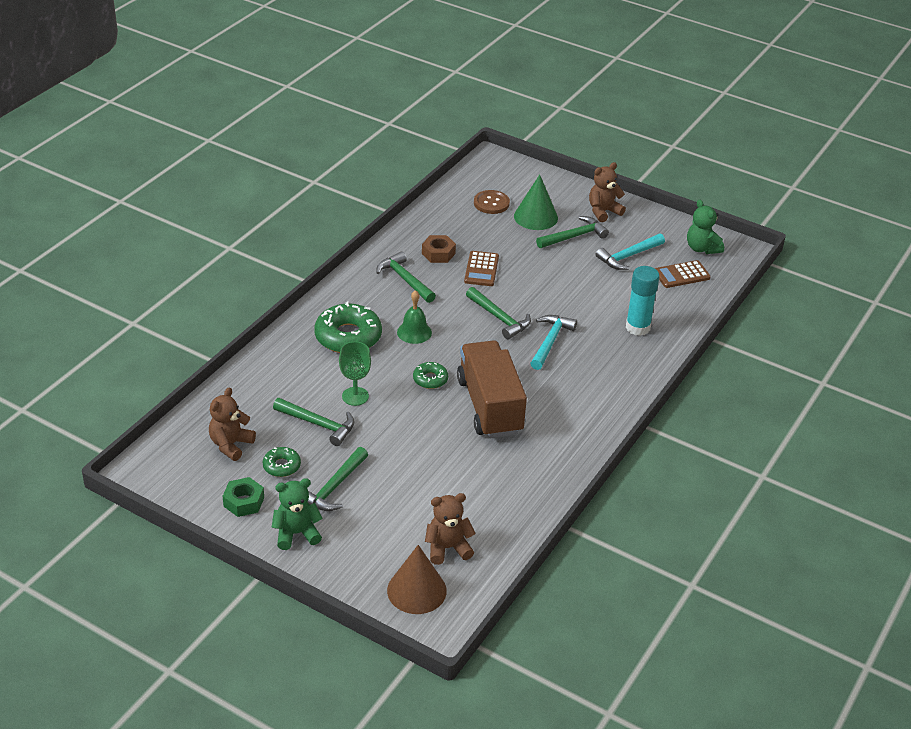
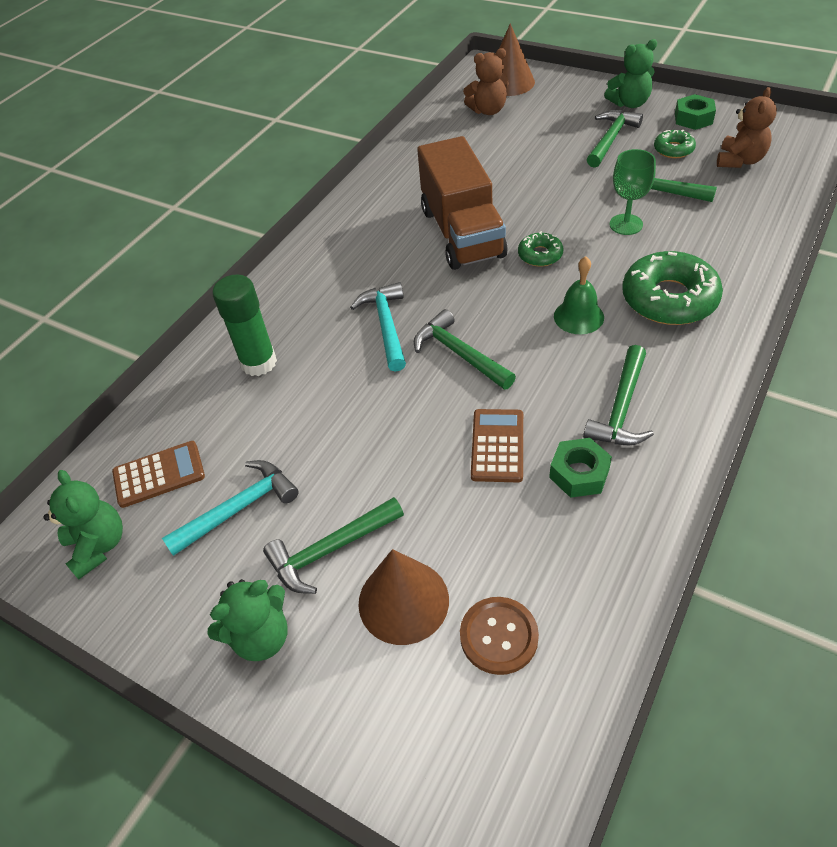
camera: 175 degrees left, 10 degrees up
(405, 279) = (621, 408): green hammer -> green hammer turned 60 degrees clockwise
(438, 253) = (579, 473): brown nut -> green nut
(535, 217) = (403, 601): green cone -> brown cone
(550, 341) = (386, 325): turquoise hammer -> turquoise hammer turned 150 degrees clockwise
(603, 211) = (261, 636): brown teddy bear -> green teddy bear
(638, 327) = (258, 363): turquoise glue stick -> green glue stick

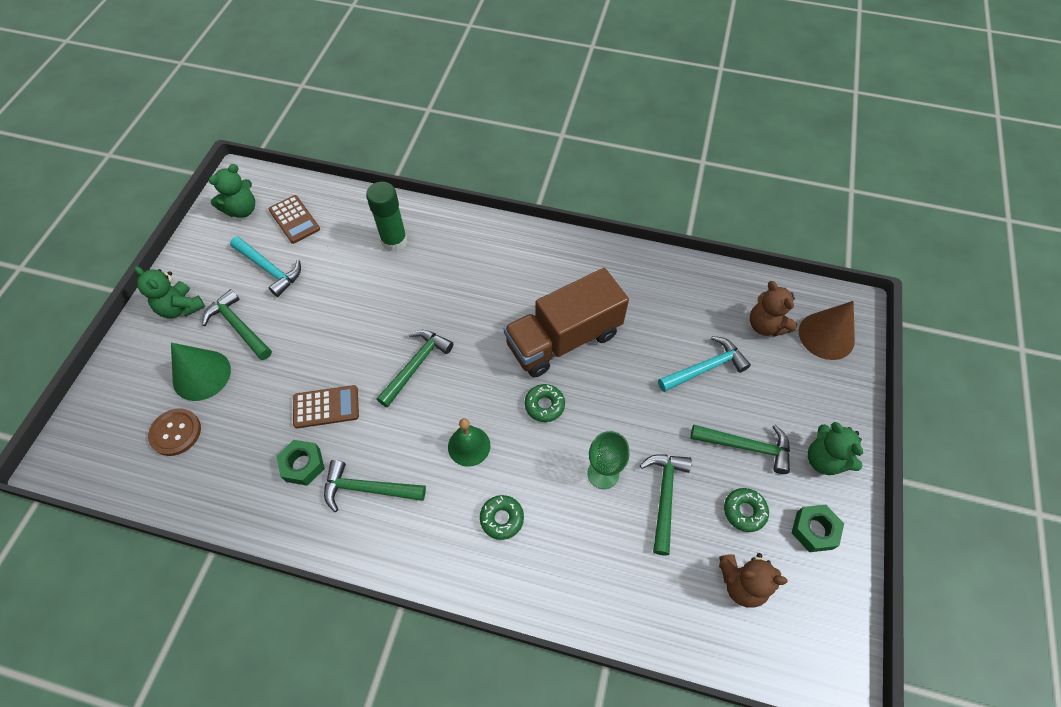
camera: 70 degrees right, 10 degrees up
(386, 325) = (441, 309): turquoise hammer -> turquoise hammer (705, 368)
(403, 601) = (201, 375): brown cone -> green cone
(669, 299) = (502, 519): green donut -> green donut, size x0.51

